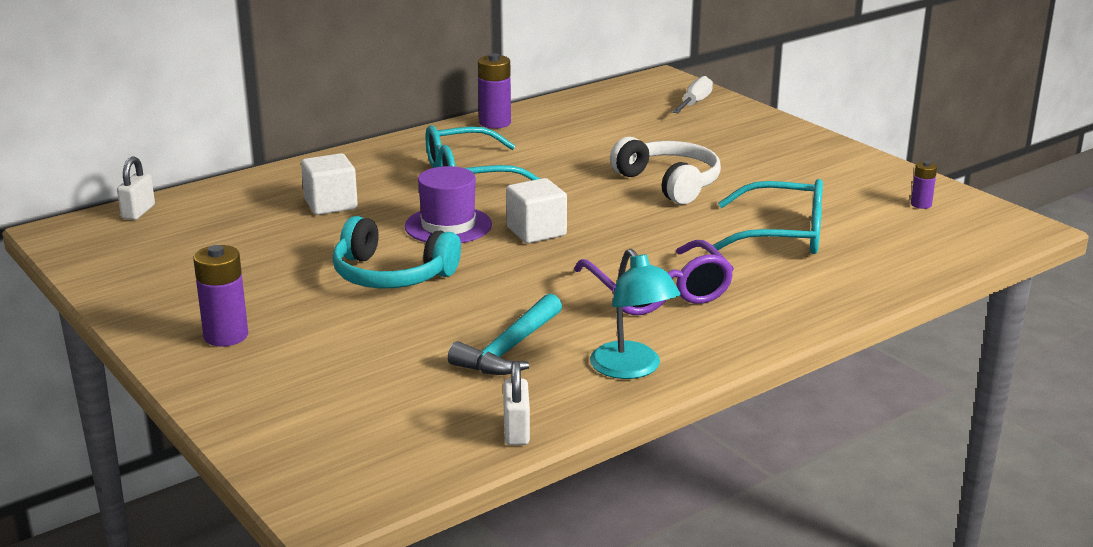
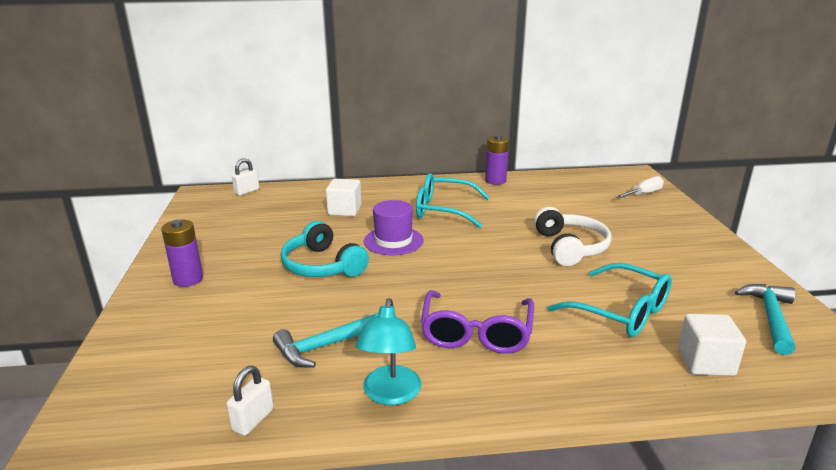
camera: 30 degrees right, 0 degrees up
(536, 231) = (442, 259): white cube -> white cube (705, 362)
(921, 204) = (770, 318): purple battery -> turquoise hammer

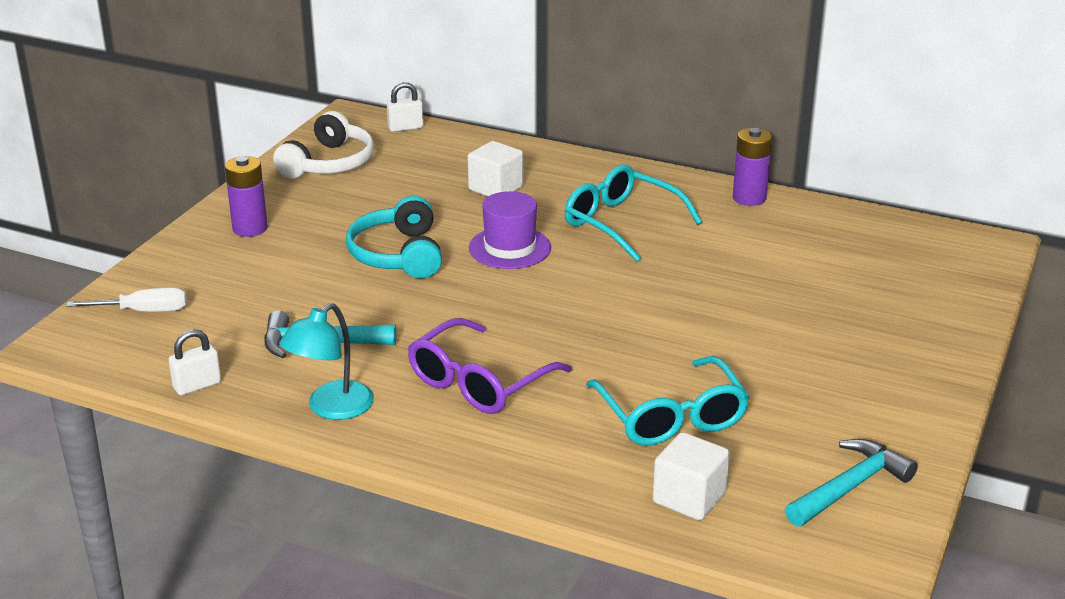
camera: 30 degrees right, 5 degrees up
(570, 247) = (720, 323): white headphones -> white headphones (329, 163)
(643, 194) = (947, 280): white screwdriver -> white screwdriver (143, 311)

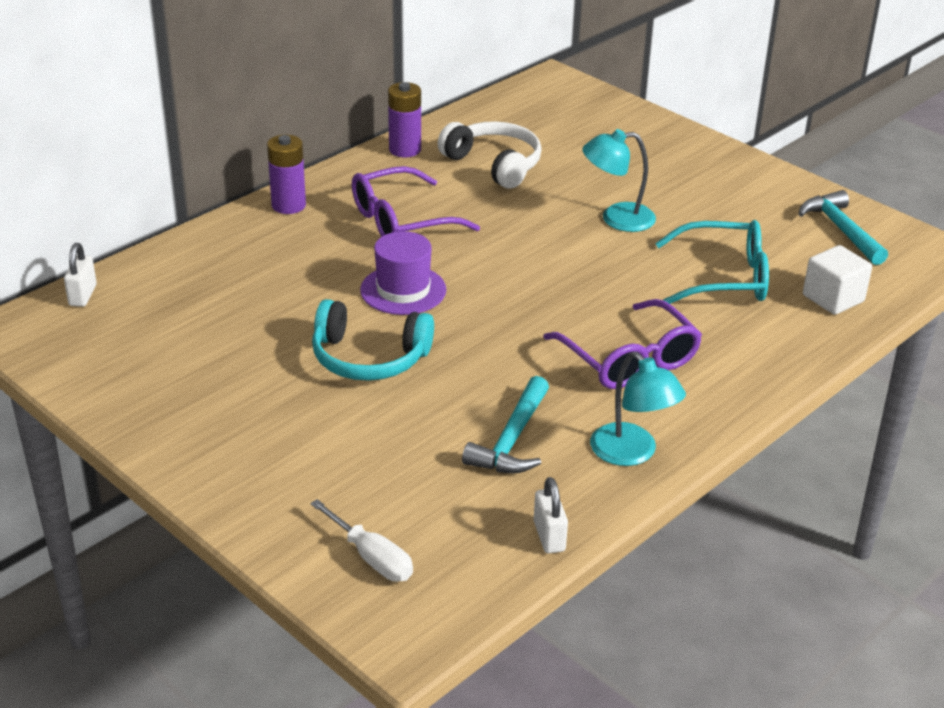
camera: 70 degrees left, 5 degrees up
(143, 311) = (371, 557): white screwdriver -> white screwdriver turned 120 degrees clockwise
(250, 228) = (234, 448): purple battery -> purple battery (288, 205)
(329, 163) = (122, 364): white headphones -> white headphones (494, 164)
(495, 188) = (276, 271): white cube -> none
(621, 223) = (401, 221): turquoise glasses -> purple glasses
(732, 332) = (616, 218): none -> turquoise lamp

